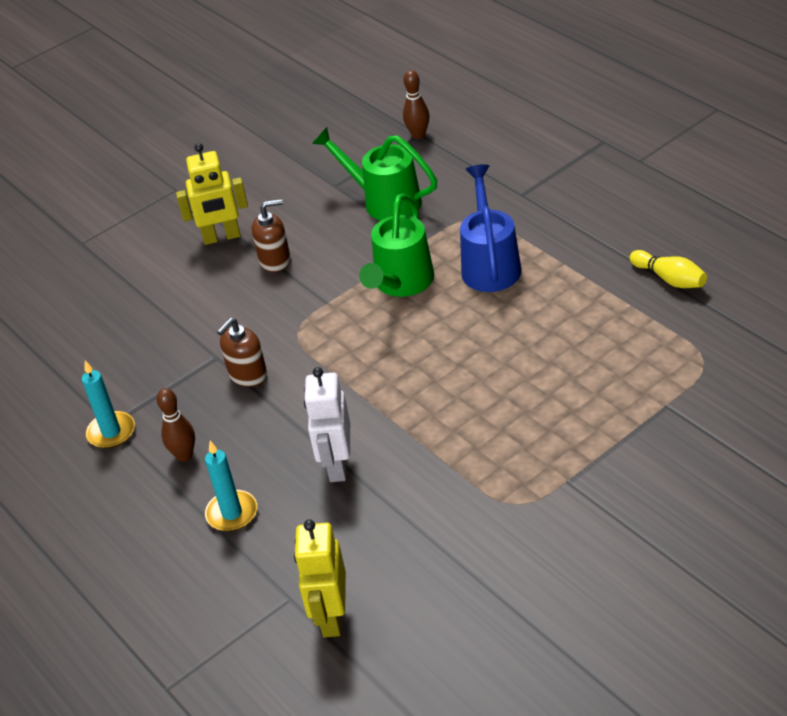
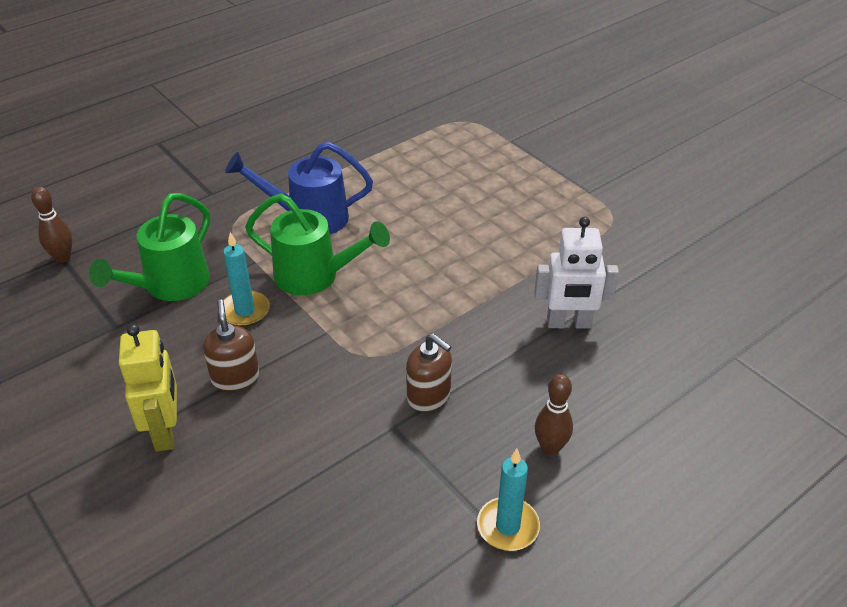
camera: 95 degrees left, 0 degrees up
(232, 513) = (633, 402): turquoise candle -> turquoise candle (245, 311)
(331, 617) = (750, 327): yellow robot -> none
(669, 279) = (365, 126): yellow bowling pin -> none

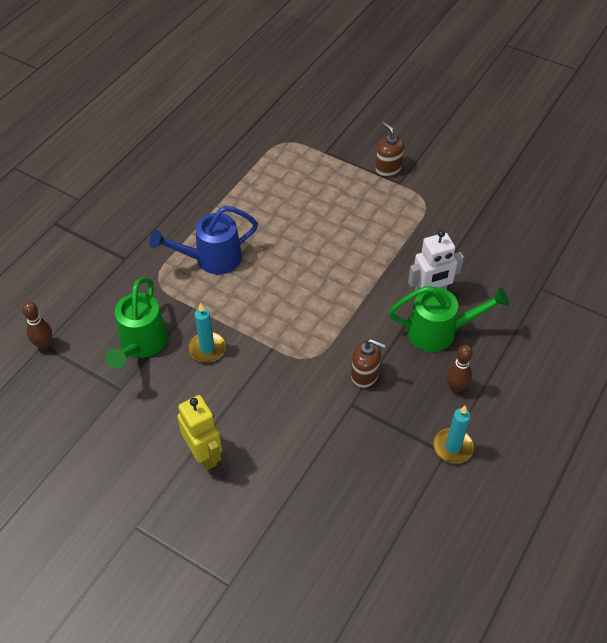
camera: 20 degrees left, 10 degrees up
(235, 377) = (229, 401): brown soap dispenser -> brown soap dispenser (388, 168)
(315, 276) = (242, 306): green watering can -> green watering can (439, 332)

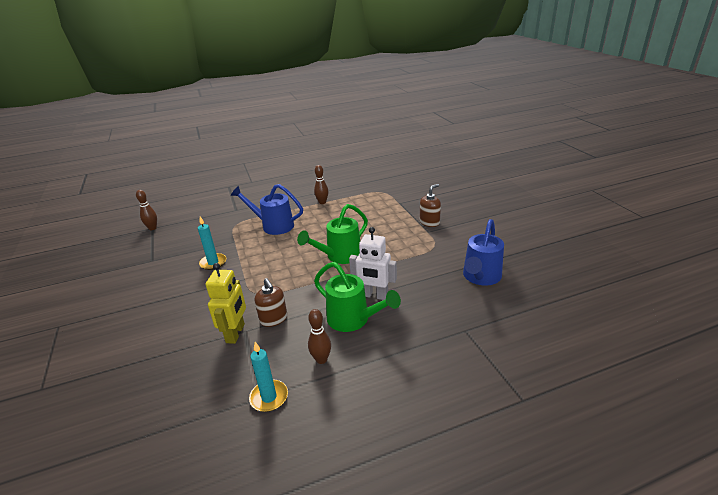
camera: 40 degrees right, 20 degrees down
(141, 345) = (188, 246): green watering can -> green watering can (339, 256)
(204, 454) = (136, 311): yellow robot -> yellow robot (235, 333)
(229, 193) = (322, 202): none -> brown bowling pin
(388, 168) = (429, 222): brown soap dispenser -> brown soap dispenser turned 45 degrees clockwise
(502, 221) = (480, 277): none -> blue watering can

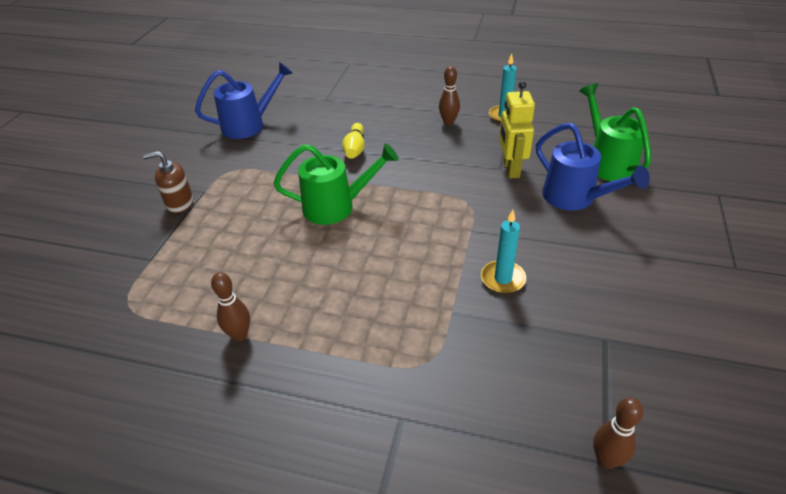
camera: 145 degrees left, 10 degrees up
(235, 333) = (510, 169): yellow robot -> yellow robot turned 45 degrees counterclockwise
(273, 225) = (368, 316): blue watering can -> blue watering can (575, 198)
(273, 319) = (466, 167): brown soap dispenser -> none
(353, 320) = (396, 137): green watering can -> green watering can (607, 162)
(374, 295) = (355, 149): white robot -> yellow bowling pin

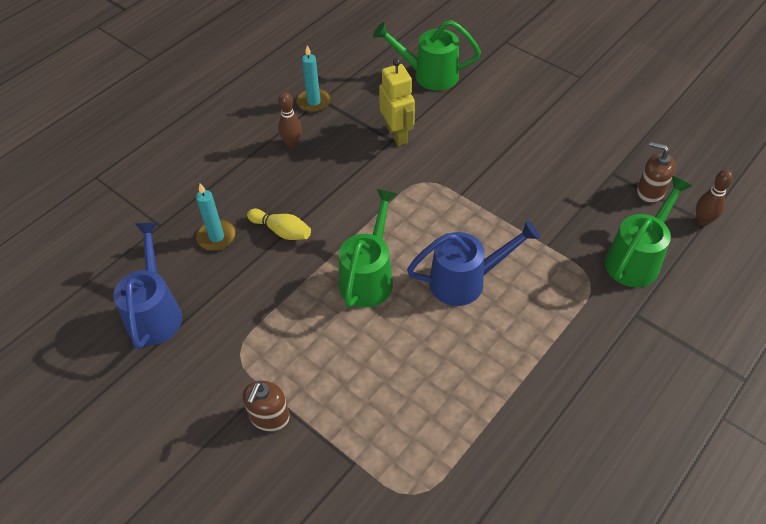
camera: 65 degrees left, 10 degrees up
(239, 335) = (504, 401): brown bowling pin -> none
(487, 399) = (636, 259): none -> green watering can
(503, 279) = (528, 200): turquoise candle -> turquoise candle (216, 237)
(510, 169) = (397, 135): yellow robot -> yellow robot turned 135 degrees counterclockwise
(575, 198) = (461, 116): blue watering can -> blue watering can (465, 281)
(609, 386) = (650, 191): none -> brown soap dispenser

